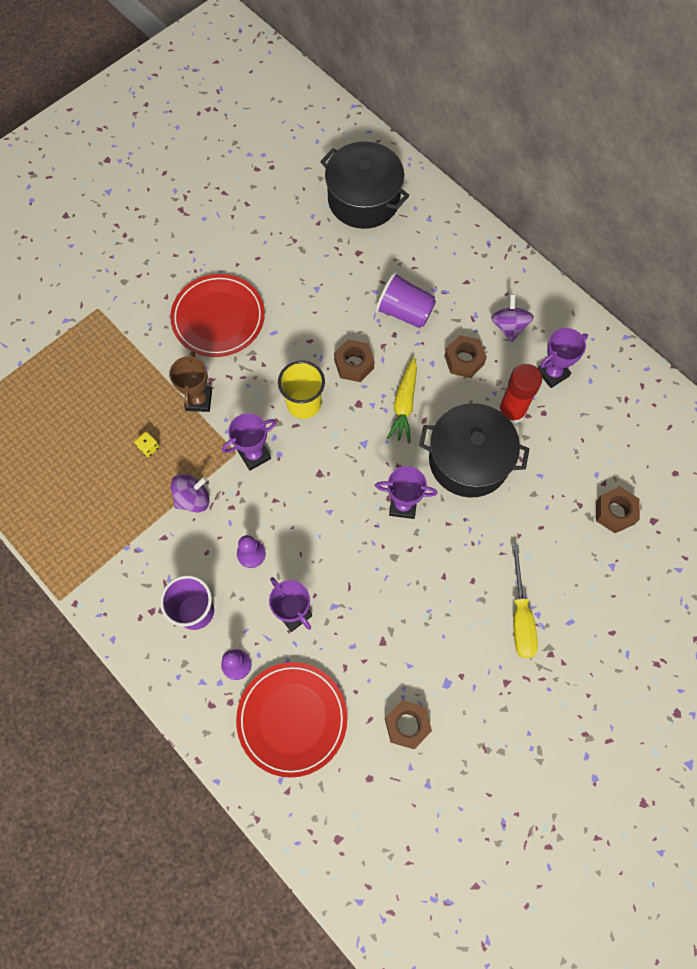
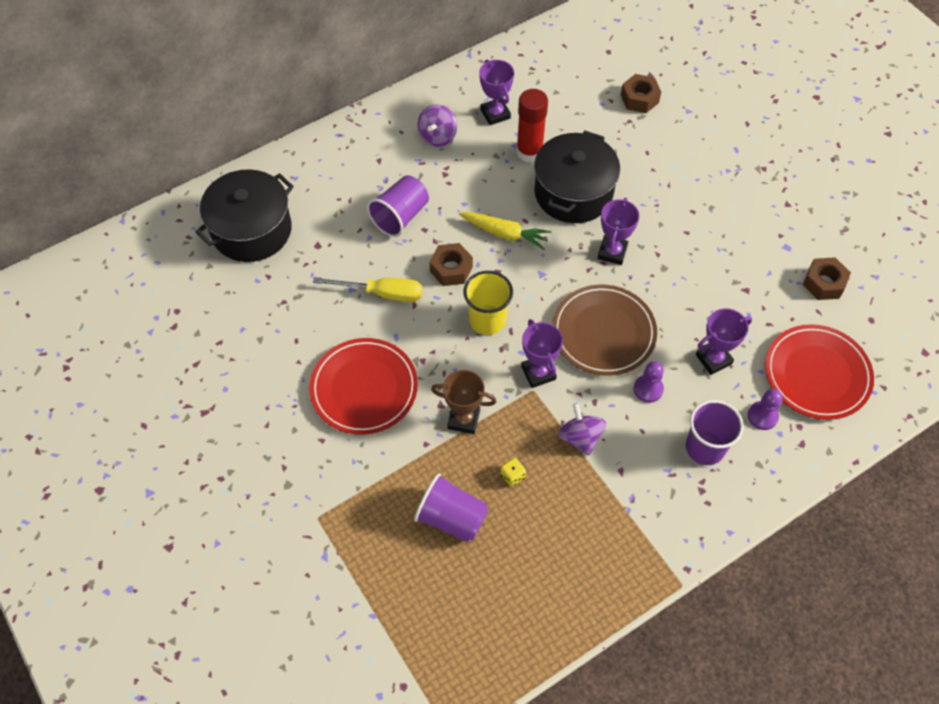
camera: 80 degrees left, 10 degrees down
(106, 406) = (452, 518): none -> purple cup
(307, 507) = (603, 332): none -> brown plate
(464, 360) = (466, 178): brown nut -> none
(509, 326) = (437, 136): purple spinning top -> purple spinning top turned 75 degrees counterclockwise
(520, 616) = (729, 183): yellow screwdriver -> yellow screwdriver (382, 293)

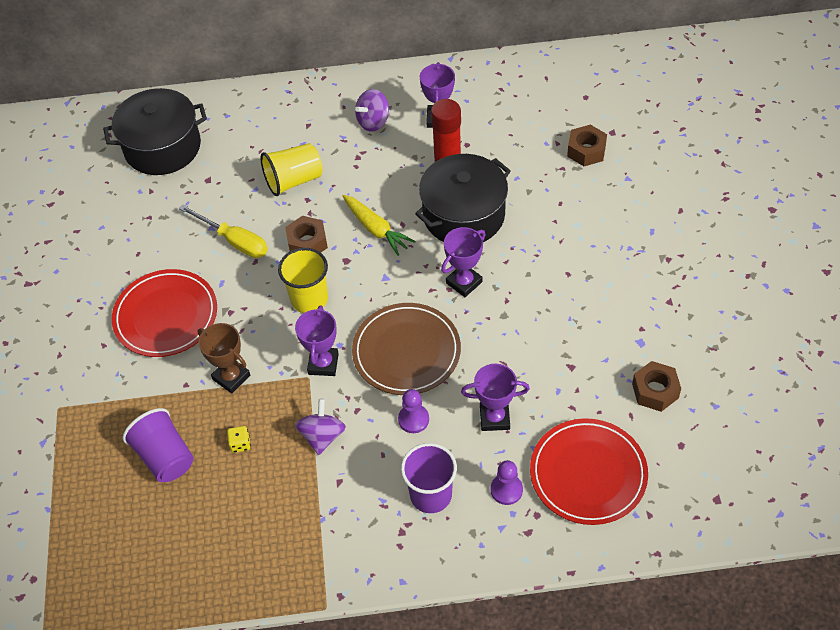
camera: 30 degrees right, 5 degrees down
(400, 216) = (294, 180): purple cup -> yellow cup

